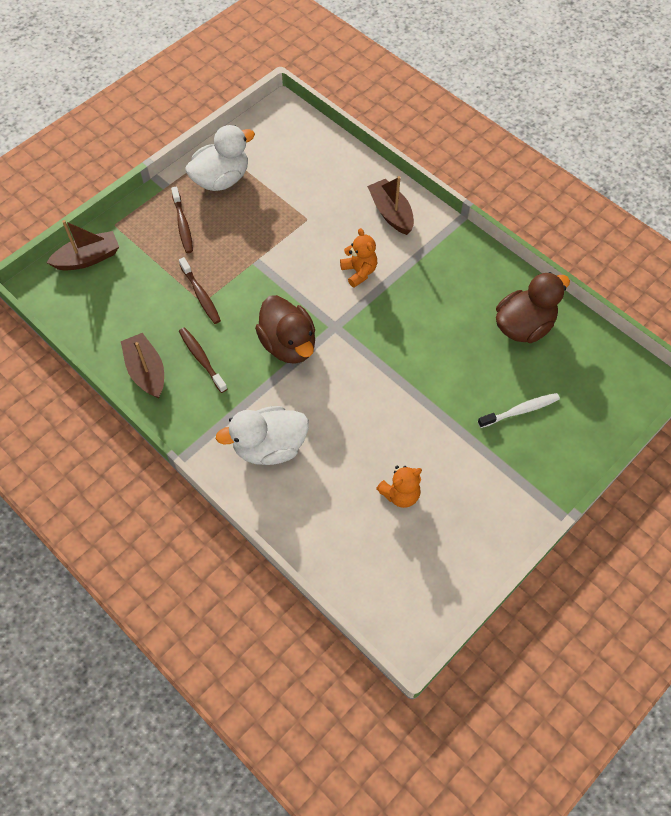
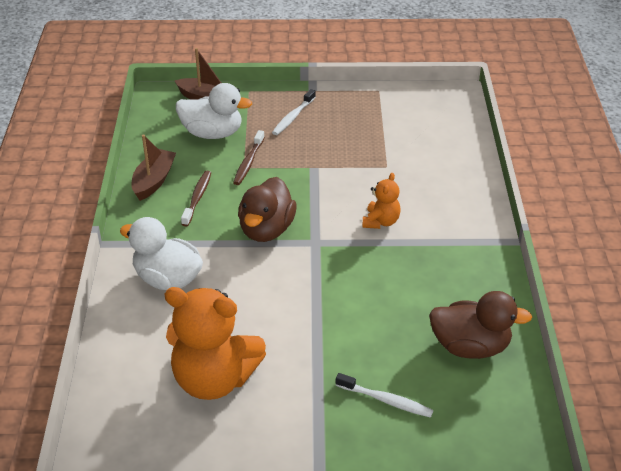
camera: 45 degrees right, 20 degrees down
(182, 224) = (293, 117): brown toothbrush -> white toothbrush
(221, 179) = (356, 108): white duck -> white duck (212, 133)
(391, 213) = (458, 202): brown boat -> none
(400, 494) = (214, 379): orange teddy bear -> orange teddy bear, size x2.06

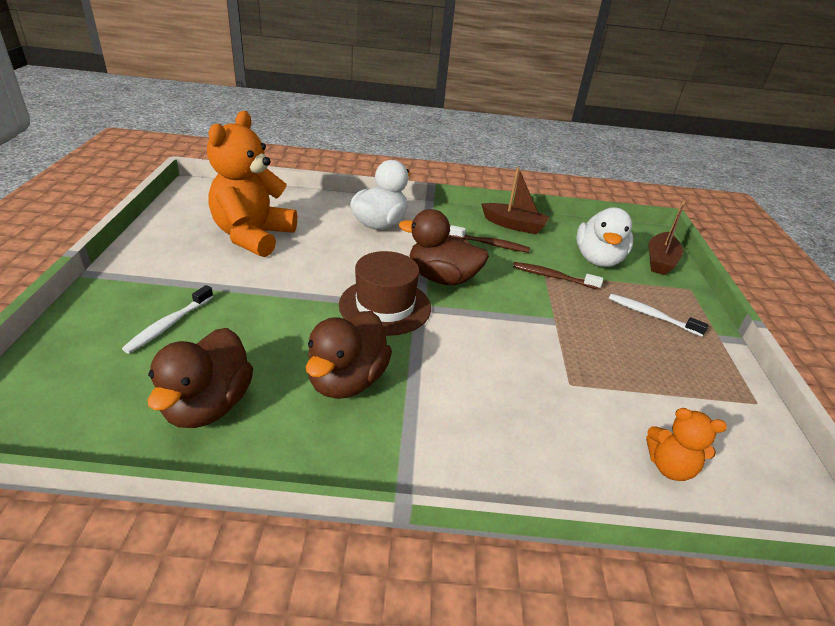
camera: 90 degrees right, 5 degrees down
(320, 263) = (385, 306): none -> brown hat
(381, 222) = (453, 361): orange teddy bear -> orange teddy bear (669, 467)
(419, 276) = (347, 380): none -> brown duck

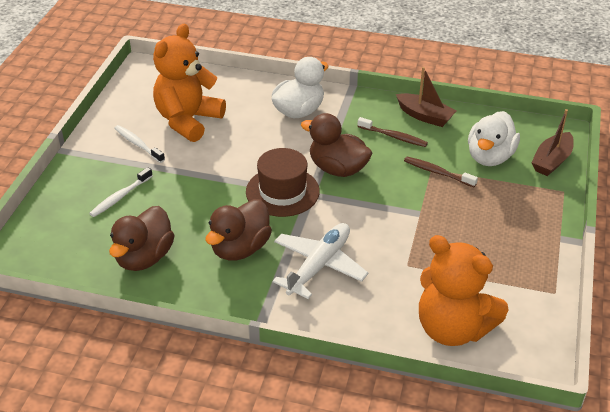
camera: 15 degrees right, 5 degrees up
(460, 394) = (319, 265): none -> white plane
(651, 315) = (509, 214): white toothbrush -> white toothbrush (138, 144)
(669, 467) = (452, 328): orange teddy bear -> orange teddy bear, size x2.06

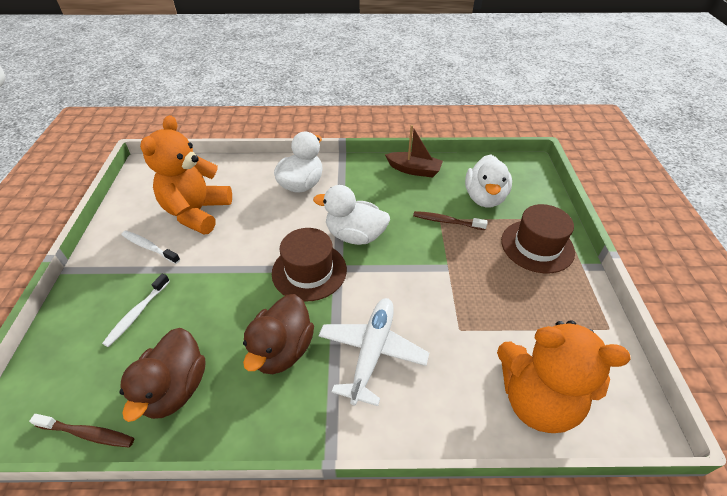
camera: 15 degrees left, 5 degrees up
(337, 169) = (355, 235): brown duck -> white duck
(393, 137) = (395, 194): brown toothbrush -> brown toothbrush (88, 434)
(522, 211) = (537, 246): none -> brown hat
(551, 161) = (536, 192): brown boat -> none

